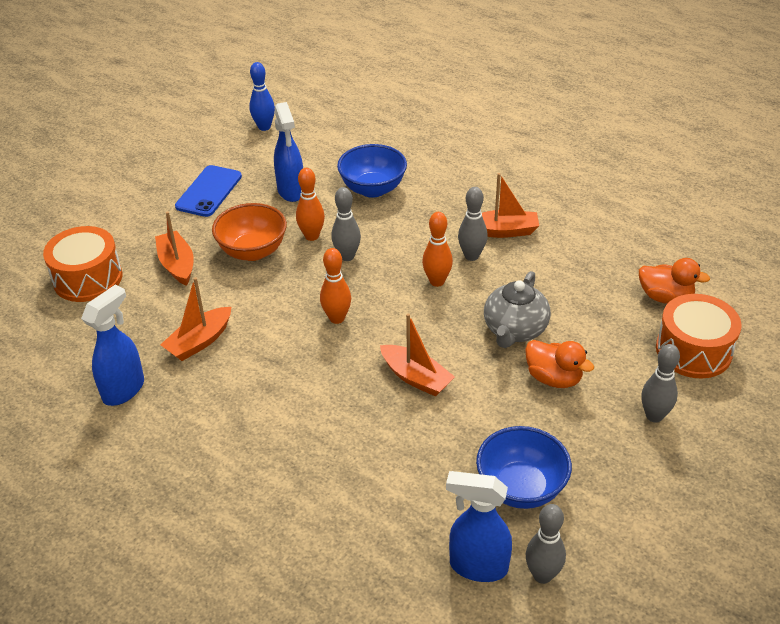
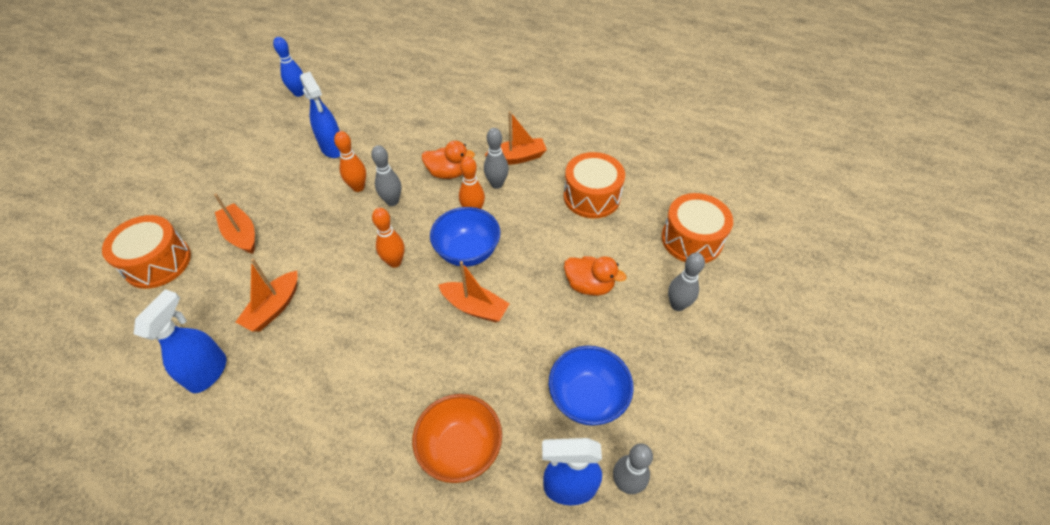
camera: 15 degrees left, 10 degrees up
(209, 191) = (259, 159): blue phone -> none
(253, 251) = (308, 210): orange bowl -> orange bowl (461, 449)
(373, 189) = (402, 136): blue bowl -> blue bowl (467, 252)
(514, 330) = (547, 246): grey teapot -> none
(582, 286) = (591, 196): none -> orange drum
(665, 297) = (658, 195): orange duck -> orange duck (448, 173)

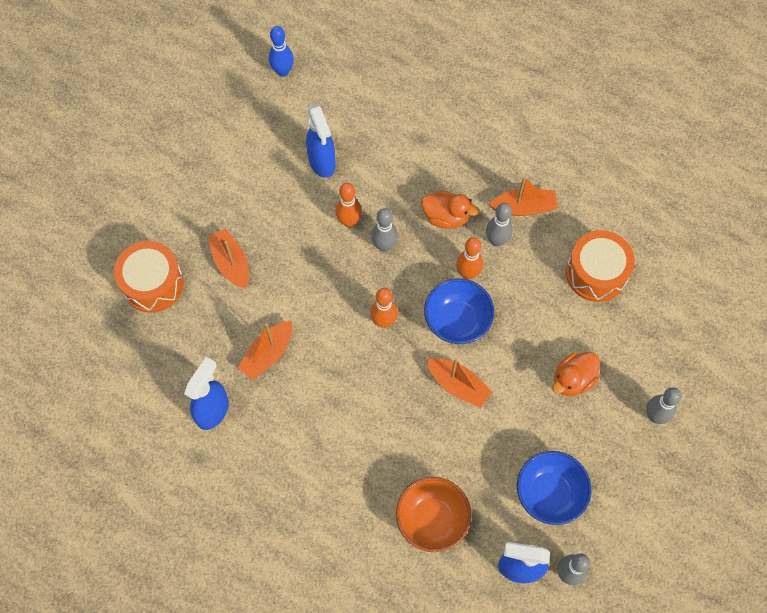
camera: 10 degrees right, 15 degrees up
(589, 285) = (573, 380): orange duck -> orange duck turned 105 degrees clockwise
(691, 239) = (689, 344): orange drum -> none

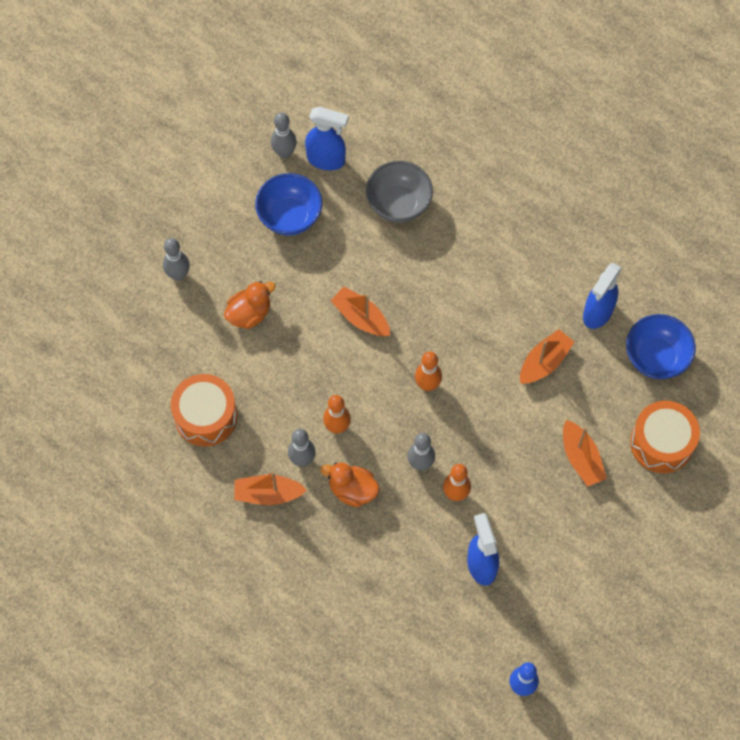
camera: 175 degrees left, 0 degrees up
(432, 519) = (398, 203): orange bowl -> grey bowl
(457, 321) = (354, 379): blue bowl -> blue bowl (656, 357)

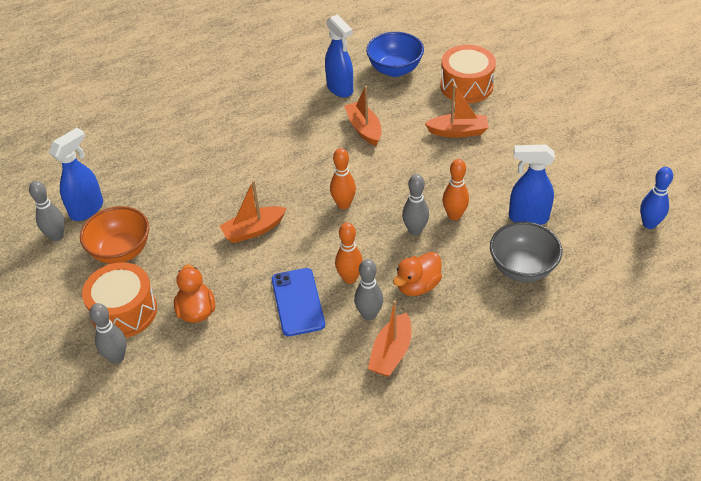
camera: 65 degrees left, 20 degrees down
(205, 416) = (282, 381): orange drum -> orange drum (124, 311)
(290, 216) = (121, 251): blue bowl -> orange bowl
(292, 393) = (298, 302): none -> blue phone
(398, 203) = (165, 174): grey bowl -> grey bowl (522, 268)

